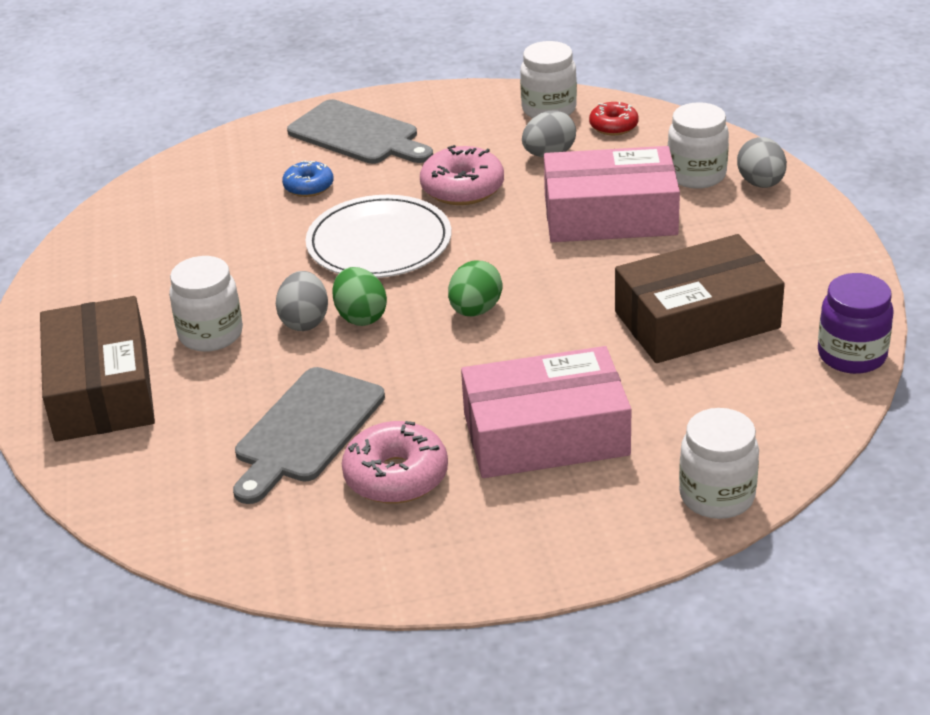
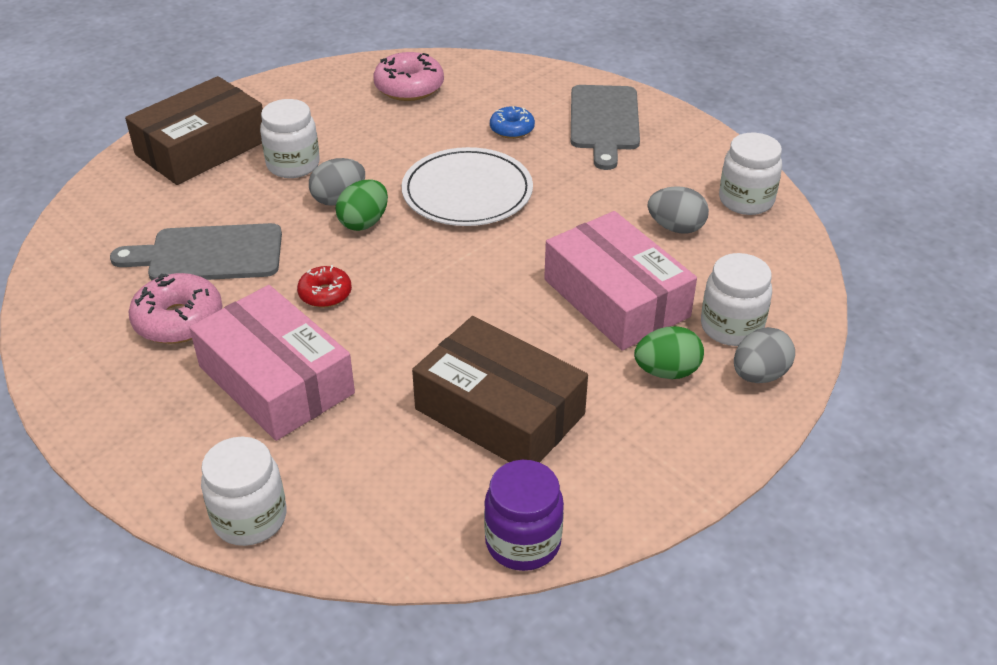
camera: 55 degrees right, 5 degrees up
(462, 188) = (580, 202): pink donut -> pink donut (409, 87)
(475, 310) = (415, 276): green egg -> green egg (667, 371)
(613, 126) = (759, 247): red donut -> red donut (325, 294)

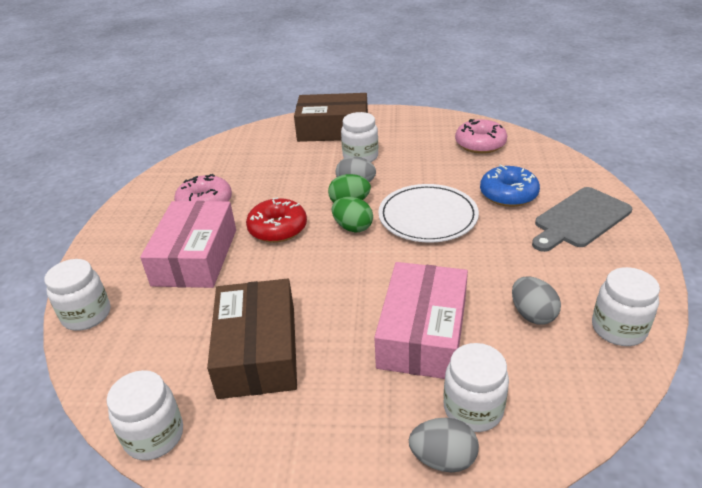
camera: 50 degrees right, 5 degrees down
(208, 254) = (261, 180): grey cutting board -> none
(325, 294) = (278, 229): red donut -> red donut, size x1.63
(512, 129) = (508, 194): blue donut -> blue donut, size x1.63
(523, 542) = (154, 436): purple jar -> white jar
(667, 371) = (383, 404): green egg -> green egg (353, 227)

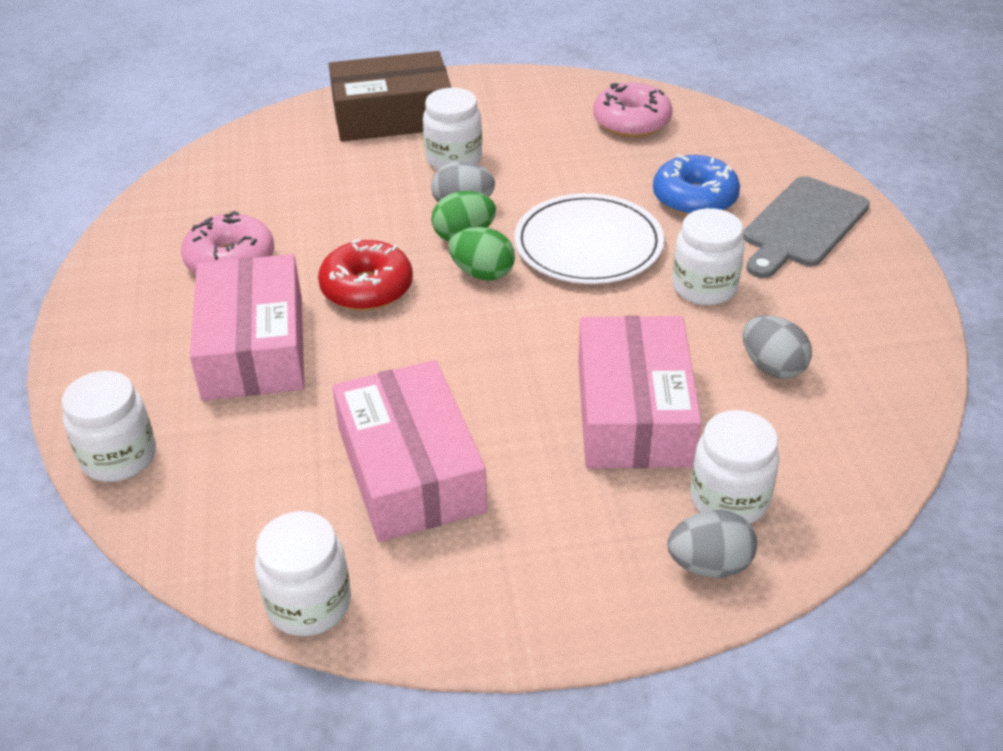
camera: 15 degrees left, 5 degrees up
(258, 351) = (410, 469): brown box -> pink box
(618, 329) = (885, 371): white jar -> white jar (704, 287)

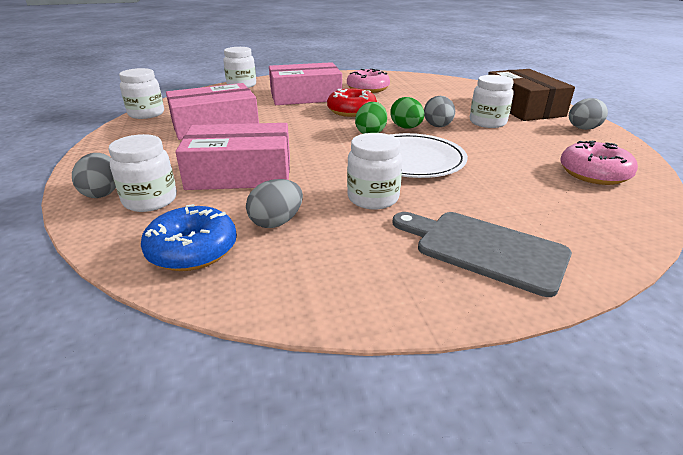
camera: 85 degrees right, 10 degrees down
(491, 92) = (582, 129): none -> grey egg
(694, 198) = (495, 197): blue donut -> blue donut (192, 250)

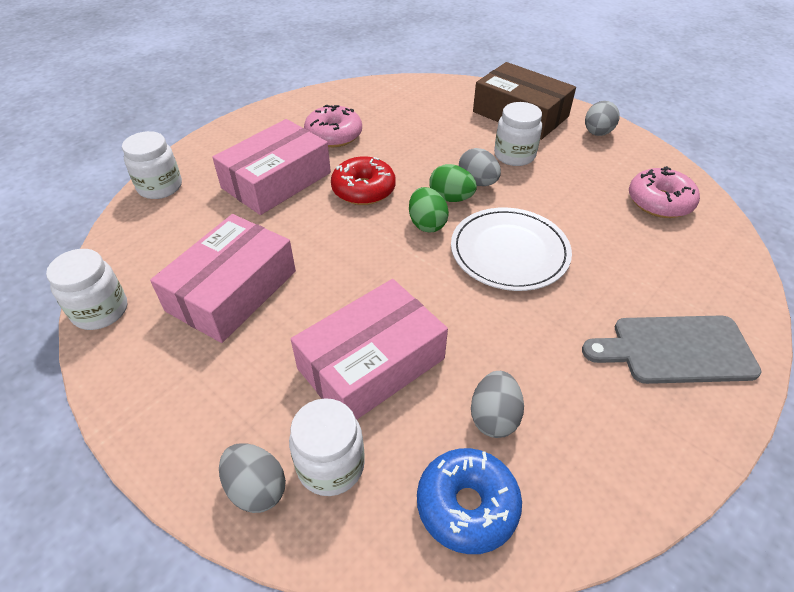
camera: 35 degrees left, 15 degrees up
(373, 198) = (536, 331): white jar -> none

